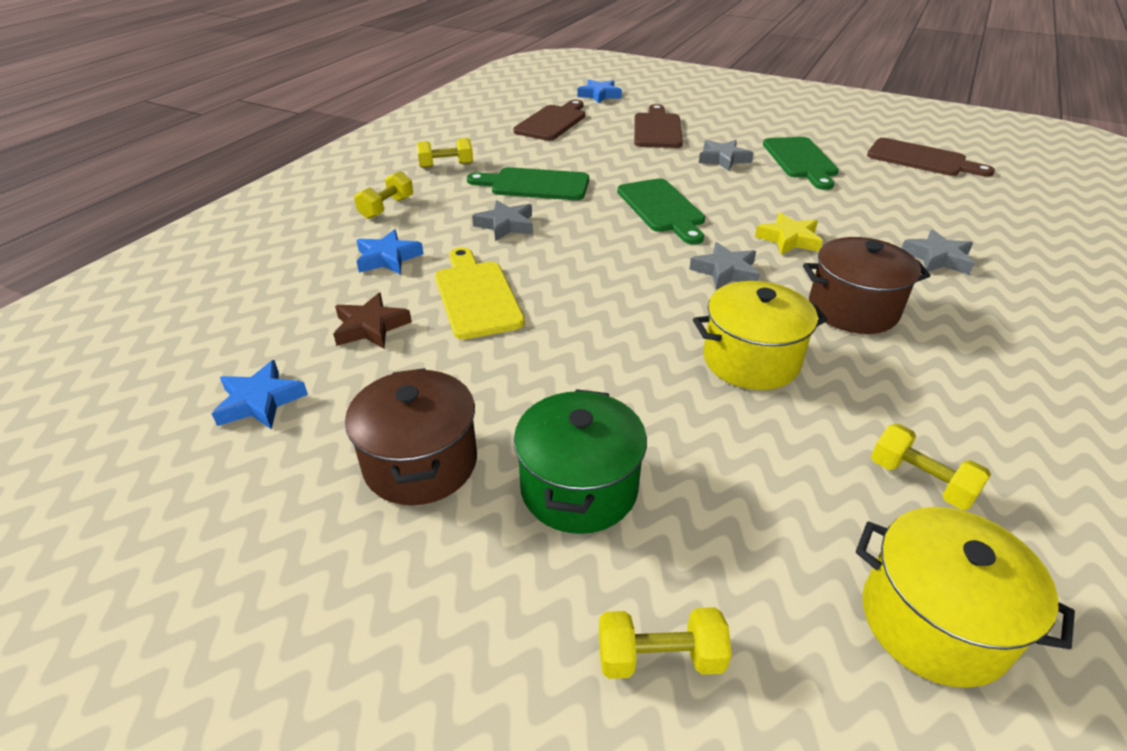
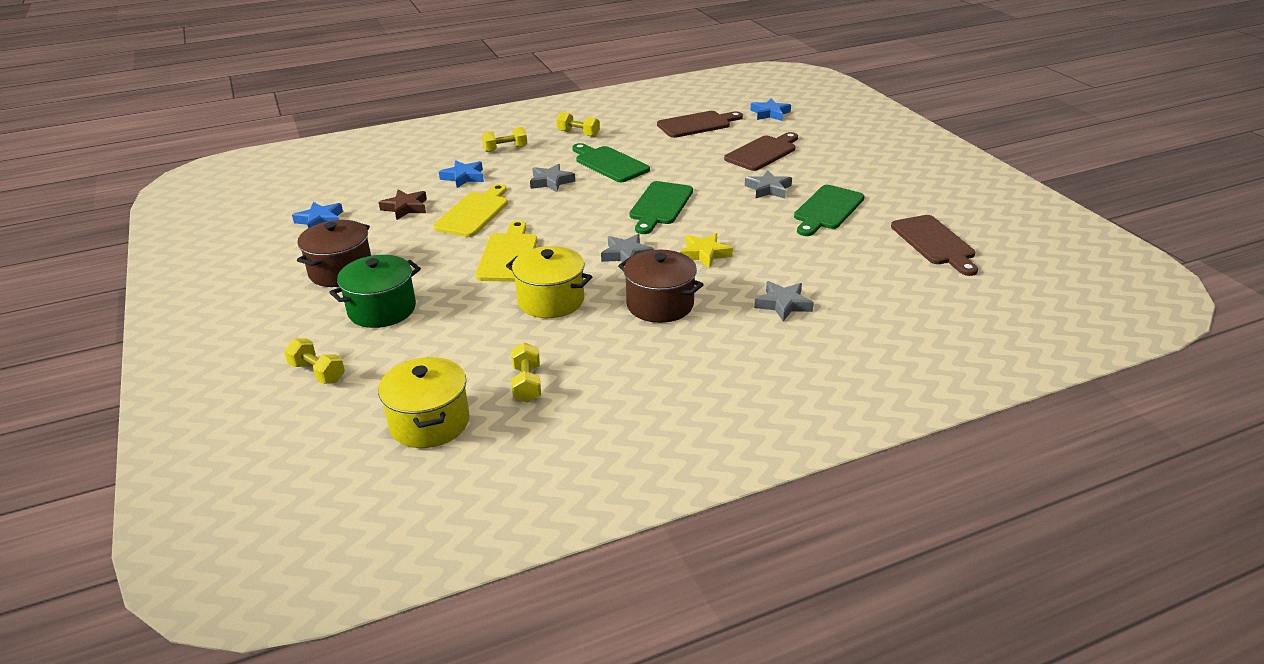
camera: 40 degrees right, 5 degrees down
(608, 329) = (508, 255): none -> yellow cutting board

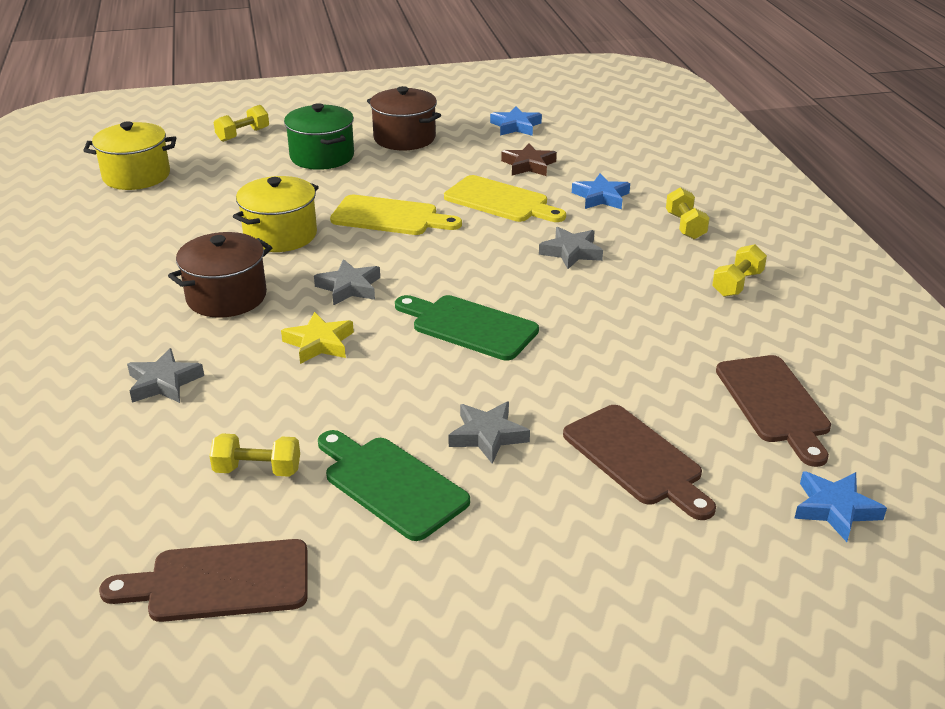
camera: 100 degrees right, 0 degrees up
(527, 384) = (150, 216): yellow dumbbell -> yellow dumbbell (257, 470)
(609, 163) = (620, 300): green cutting board -> none

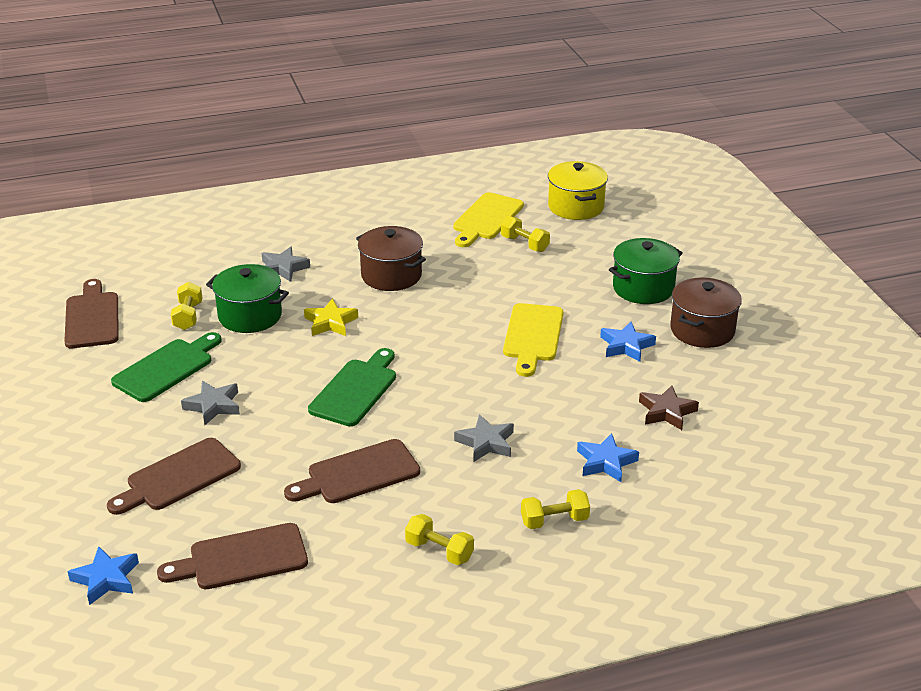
camera: 85 degrees right, 0 degrees up
(243, 135) = (674, 242): yellow dumbbell -> yellow dumbbell (524, 244)
(279, 410) = (250, 316): none -> green pot
(280, 235) = (489, 286): yellow pot -> none
(349, 287) = (410, 327): grey star -> none
(500, 201) = (580, 397): yellow cutting board -> yellow cutting board (486, 219)
(516, 126) = (763, 400): blue star -> blue star (626, 346)
(624, 327) = (358, 474): none -> brown cutting board

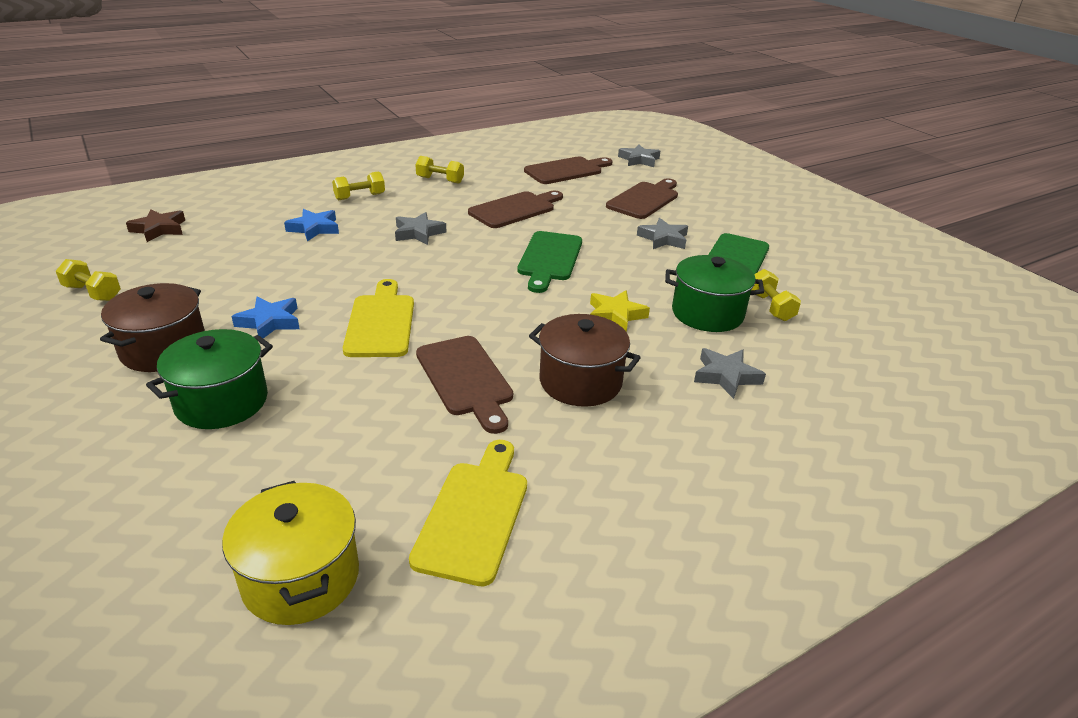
camera: 165 degrees right, 0 degrees up
(92, 317) = (862, 296): brown cutting board -> brown cutting board (466, 379)
(106, 579) = (639, 160): blue star -> grey star
(524, 244) = (400, 463): yellow dumbbell -> yellow dumbbell (93, 293)
(666, 412) = (246, 266): brown star -> brown star (159, 229)

